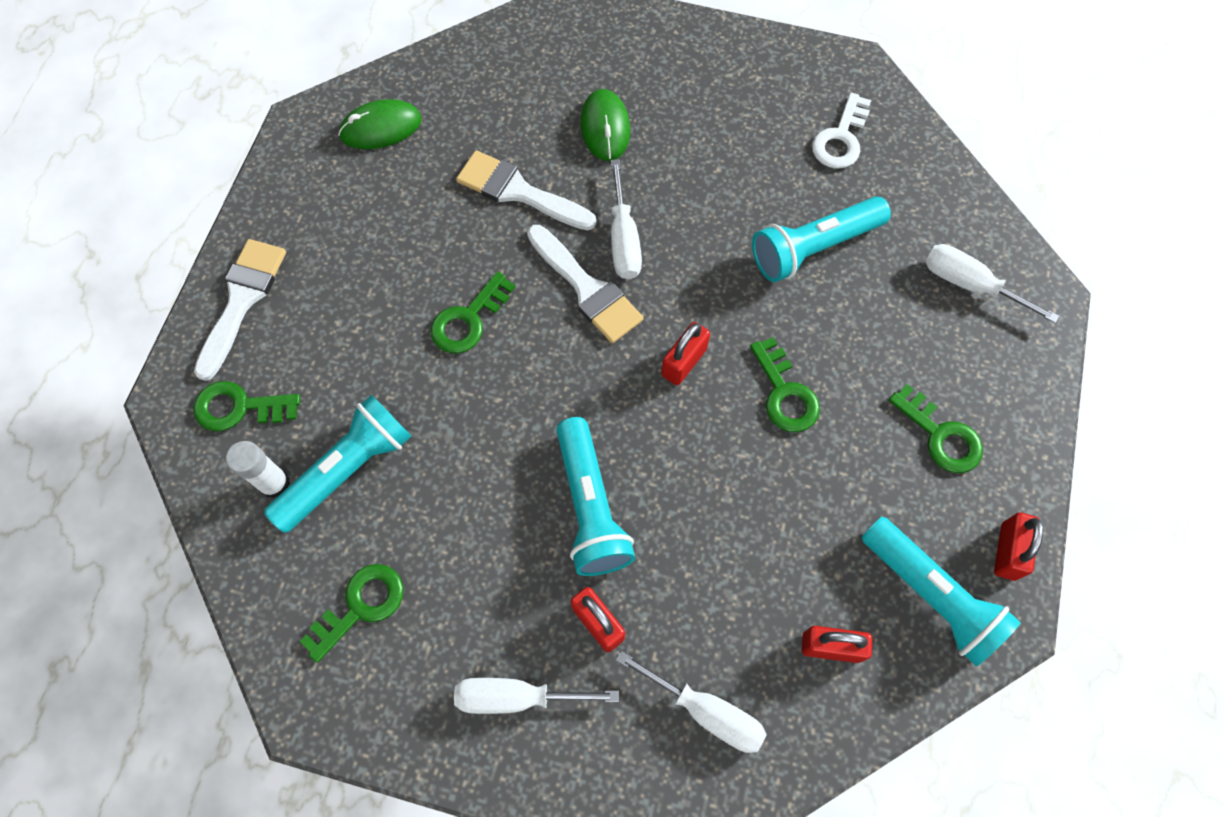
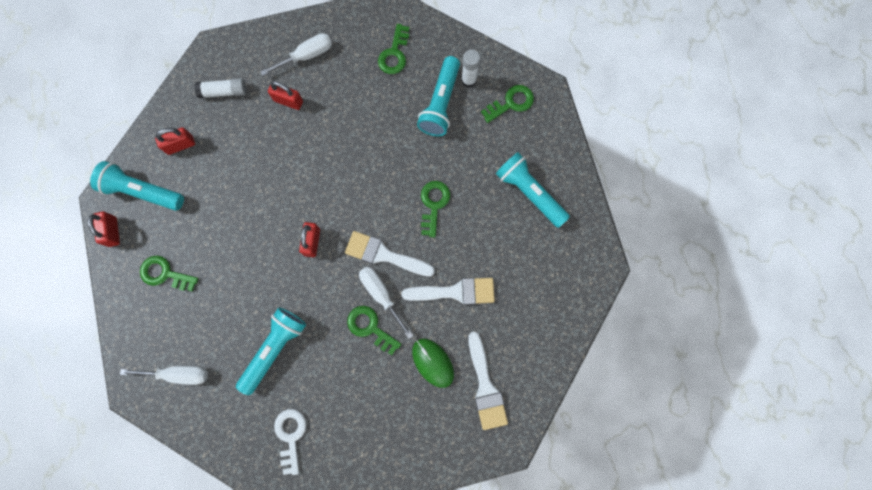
camera: 150 degrees right, 10 degrees up
(242, 301) = (551, 152): white brush -> white brush (485, 386)
(381, 127) = (558, 289): green mouse -> none
(590, 507) = (319, 147): turquoise flashlight -> turquoise flashlight (529, 193)
(706, 711) = (224, 92): white screwdriver -> white glue stick
(785, 393) = (253, 253): green key -> green key (370, 327)

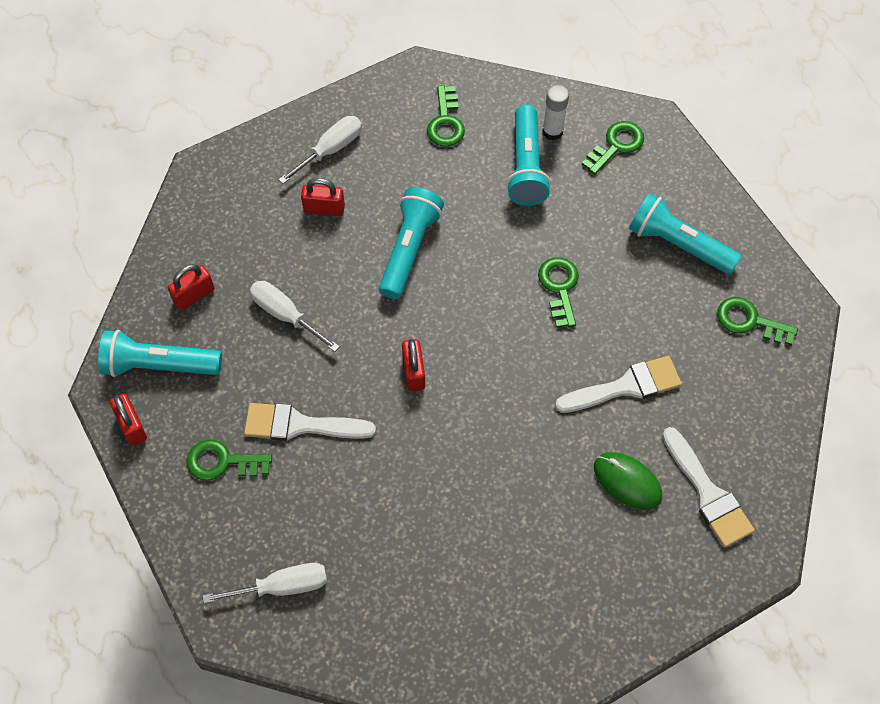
camera: 15 degrees left, 15 degrees down
(224, 92) = (233, 217): white glue stick -> none
(275, 348) = (407, 519): turquoise flashlight -> turquoise flashlight (409, 249)
(291, 436) = (466, 626): white key -> none
(370, 327) = (528, 459): green key -> green key (749, 321)
(381, 295) = (529, 414): white screwdriver -> white screwdriver (285, 315)
(384, 255) = (516, 364): white brush -> white brush (301, 425)

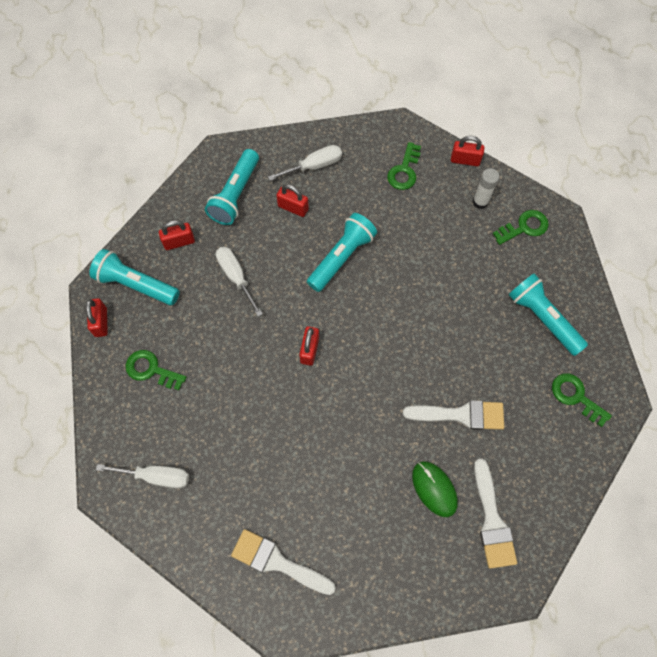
camera: 20 degrees right, 5 degrees up
(301, 425) = (215, 362): white brush -> white brush (277, 562)
(515, 87) = (465, 160): none -> red padlock
(526, 166) = (450, 222): turquoise flashlight -> turquoise flashlight (235, 195)
(559, 287) = (440, 322): green key -> none

